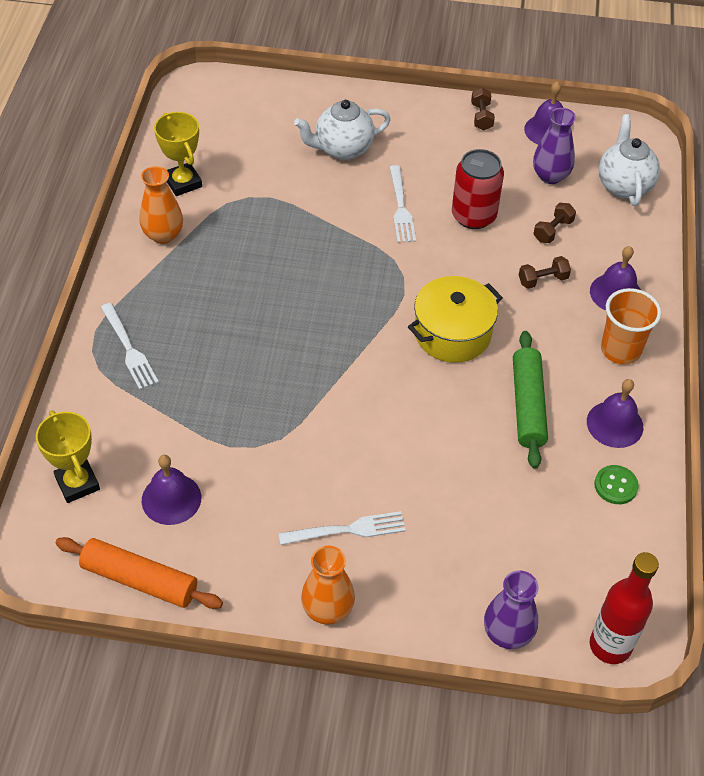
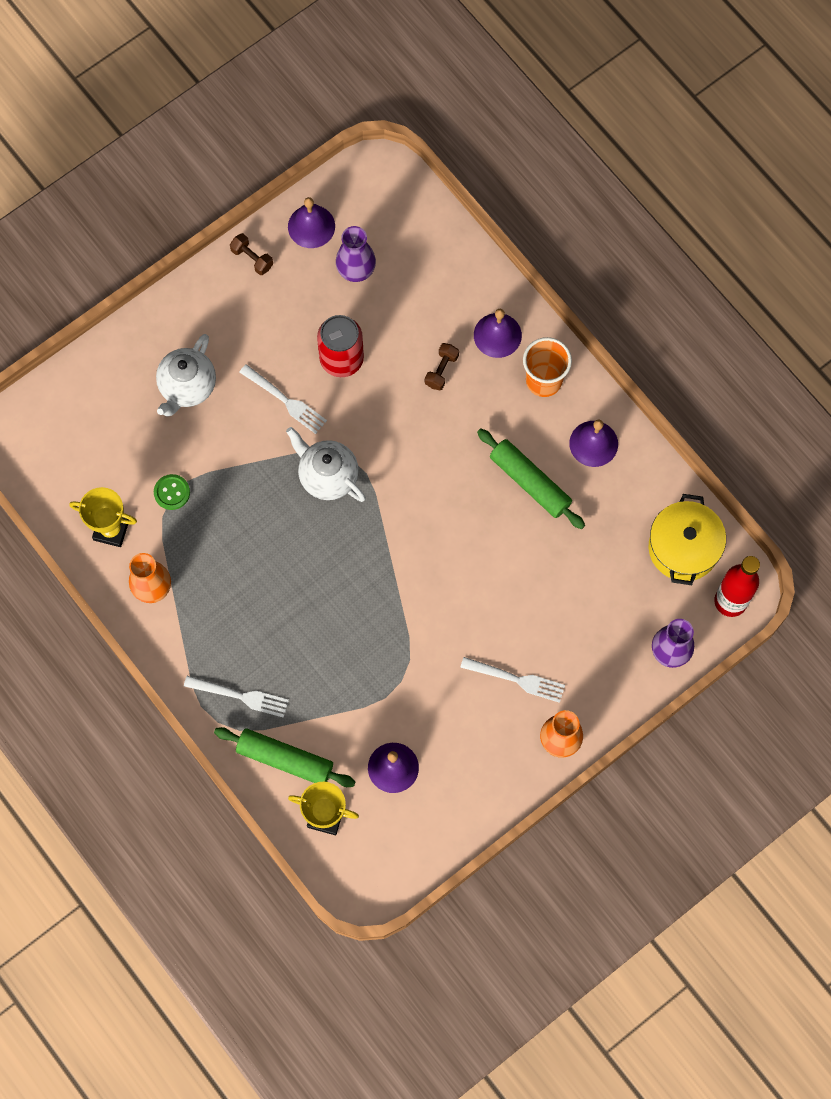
camera: 45 degrees left, 20 degrees up
(103, 417) = (285, 759): none -> green rolling pin
(139, 580) = (436, 835): orange rolling pin -> none
(347, 530) = (516, 679): white fork -> white fork turned 75 degrees clockwise
(452, 333) = (429, 473): yellow pot -> yellow pot (683, 548)
(553, 230) = (406, 319): brown dumbbell -> none
(615, 485) = (635, 489): green button -> green button (172, 492)
(624, 185) = (413, 229): white teapot -> white teapot (327, 476)

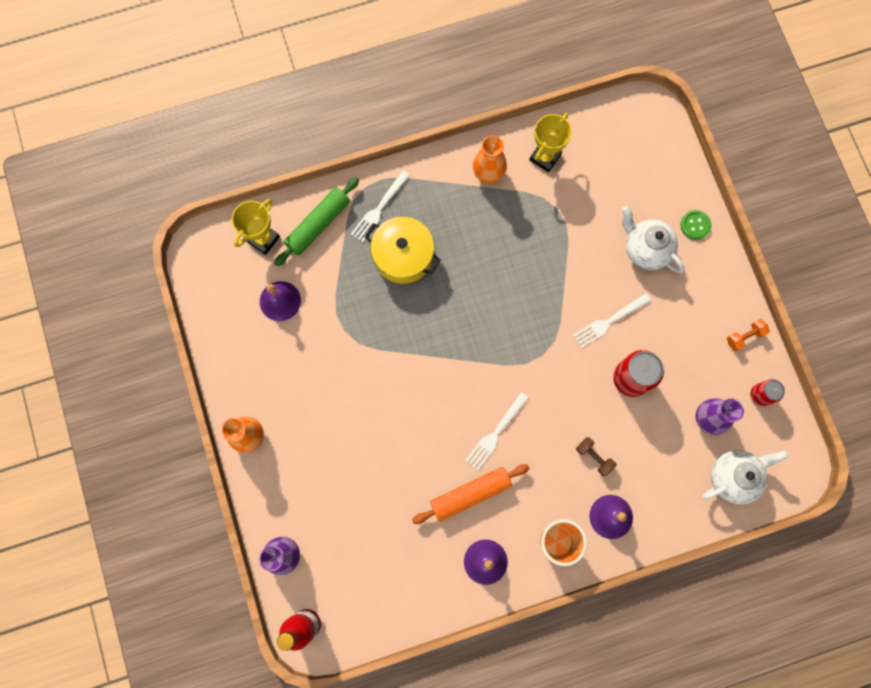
camera: 110 degrees right, 5 degrees up
(172, 492) = (560, 210): green button -> green button (695, 225)
(252, 258) = (744, 337): brown dumbbell -> orange dumbbell
(311, 226) = (760, 395): purple bell -> red can
(327, 476) = (532, 332): white teapot -> white teapot (733, 477)
(516, 679) = (310, 420): white fork -> white fork (495, 433)
(530, 482) = (470, 494): green rolling pin -> orange rolling pin
(683, 548) = (366, 602): yellow pot -> yellow pot (403, 256)

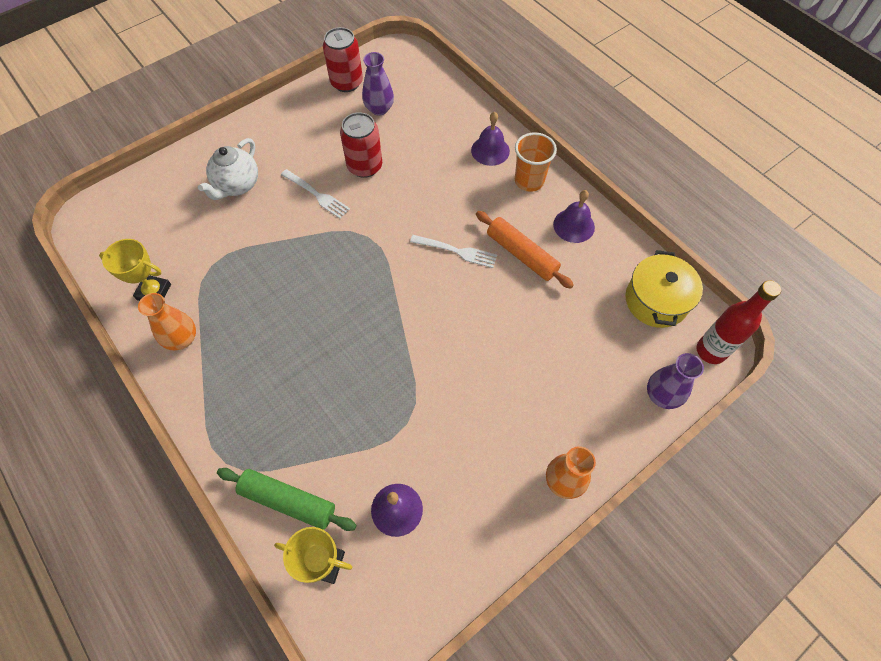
camera: 110 degrees left, 15 degrees down
(379, 208) = (250, 437): white fork -> none
(403, 256) = (302, 392): yellow pot -> yellow pot (656, 300)
(594, 457) = (445, 174): brown dumbbell -> none
(695, 225) = (203, 156): green button -> none
(733, 477) = (421, 84): white teapot -> none
(744, 337) = (299, 102): orange dumbbell -> none
(760, 395) = (346, 82): red can -> red can, size x1.68

